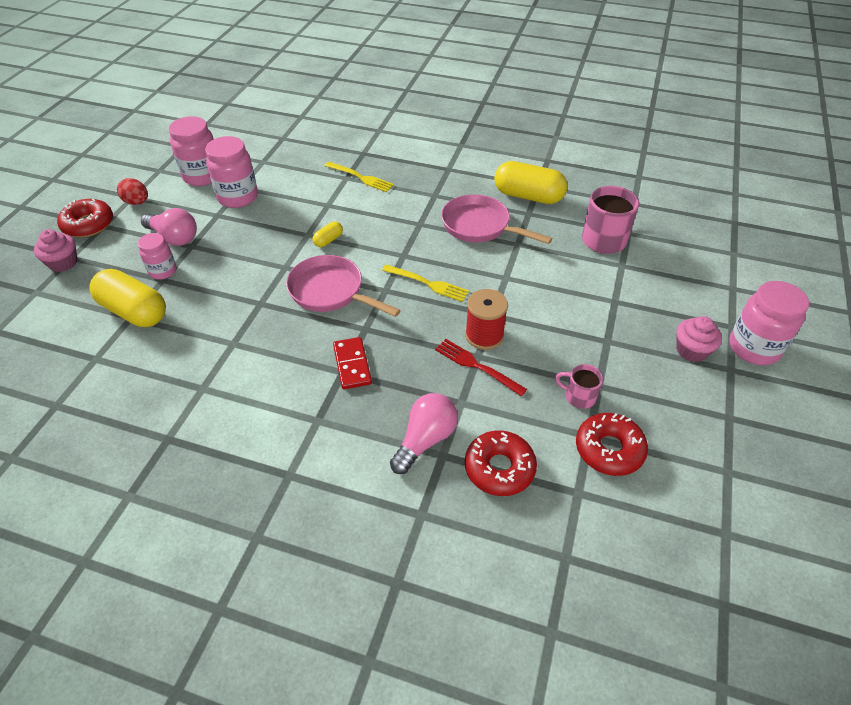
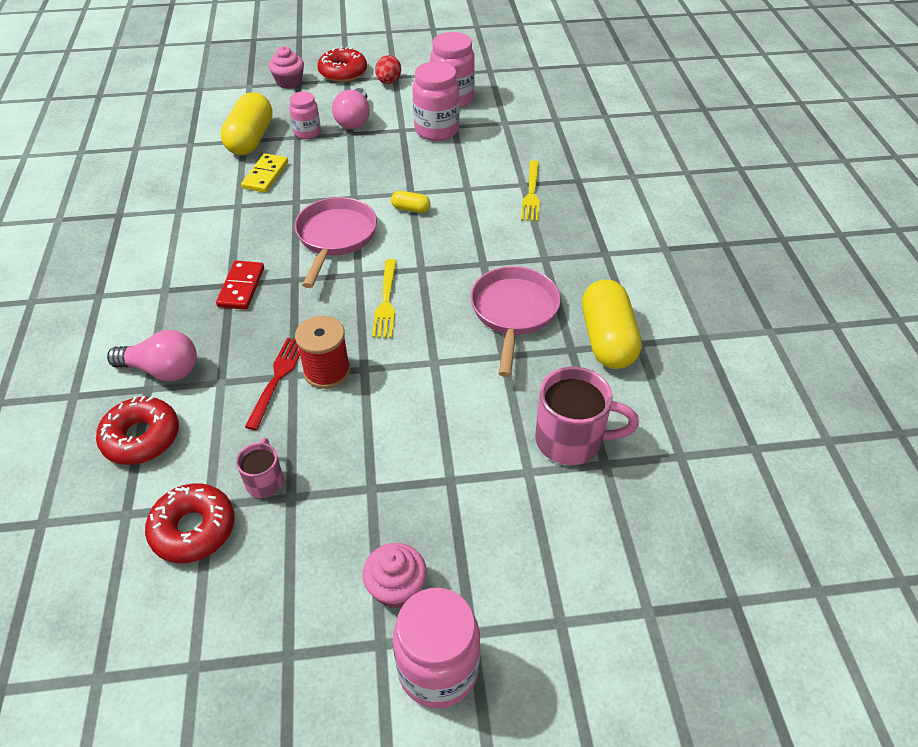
camera: 65 degrees right, 0 degrees up
(203, 314) = (265, 175): none -> yellow domino
(352, 365) = (241, 287): red domino -> red domino turned 45 degrees counterclockwise

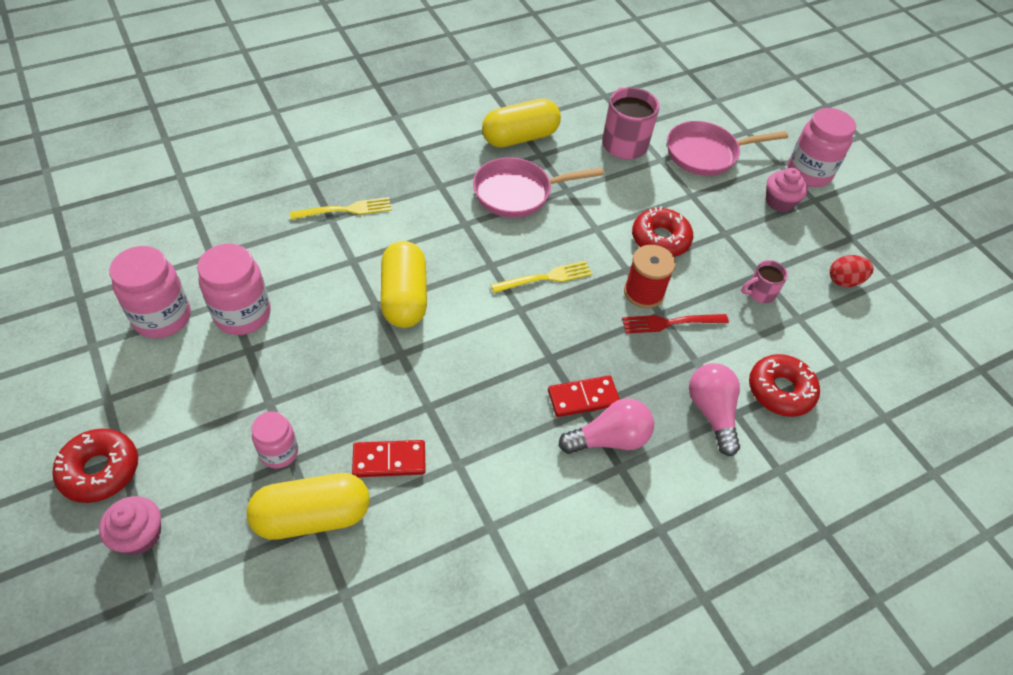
camera: 115 degrees left, 5 degrees up
(193, 529) = (820, 318): red donut -> red donut (660, 239)
(265, 175) = (389, 460): yellow domino -> red domino
(335, 237) = (475, 346): pink pan -> pink pan (706, 154)
(354, 120) = (236, 408): pink light bulb -> pink light bulb (609, 439)
(388, 82) = (124, 401): red egg -> red egg (844, 281)
(411, 209) = (404, 297): yellow capsule -> yellow capsule, size x2.20

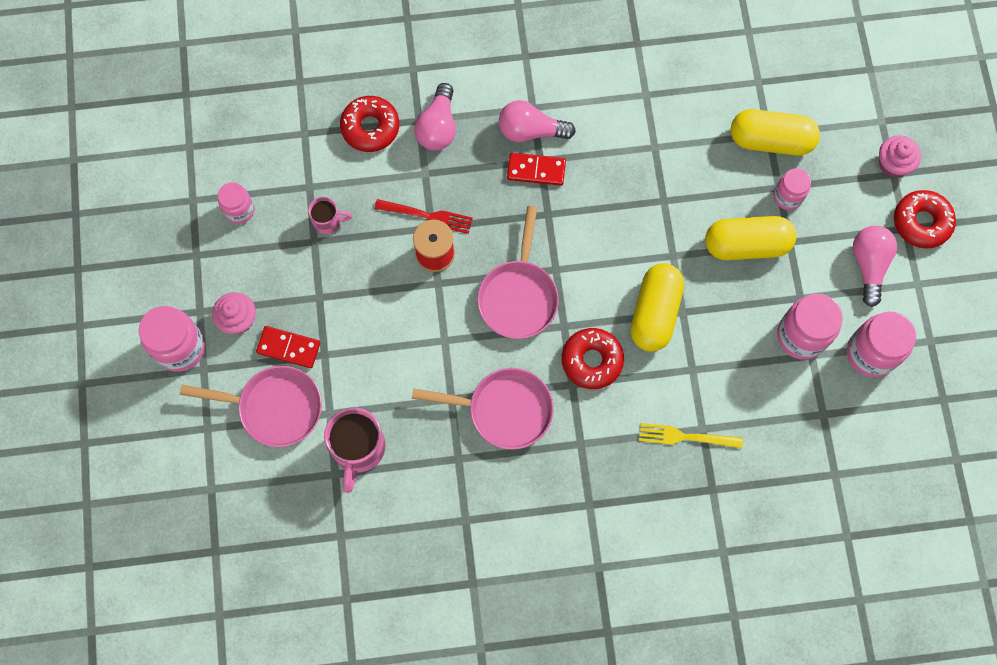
camera: 155 degrees left, 20 degrees up
(169, 403) = (869, 265): none -> pink light bulb
(389, 460) = (706, 165): red domino -> red domino (289, 347)
(520, 137) = (470, 492): yellow capsule -> yellow capsule (746, 244)
(545, 278) = (518, 296): yellow fork -> pink pan
(660, 239) = (387, 308): red donut -> red donut (592, 361)
(844, 281) = (239, 210): red egg -> pink jar

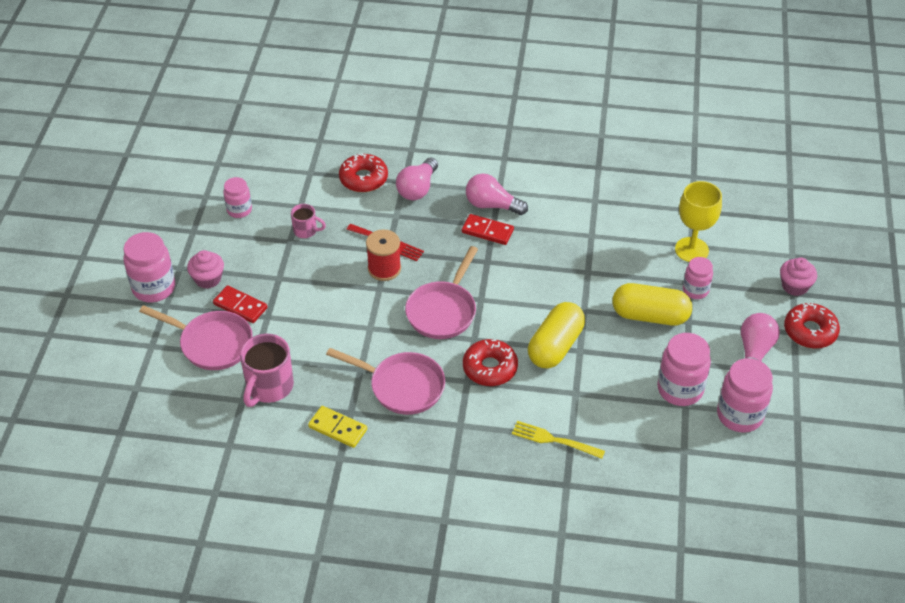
camera: 15 degrees right, 25 degrees down
(451, 483) = (338, 428): none -> yellow domino
(770, 140) = (691, 250): yellow capsule -> yellow goblet

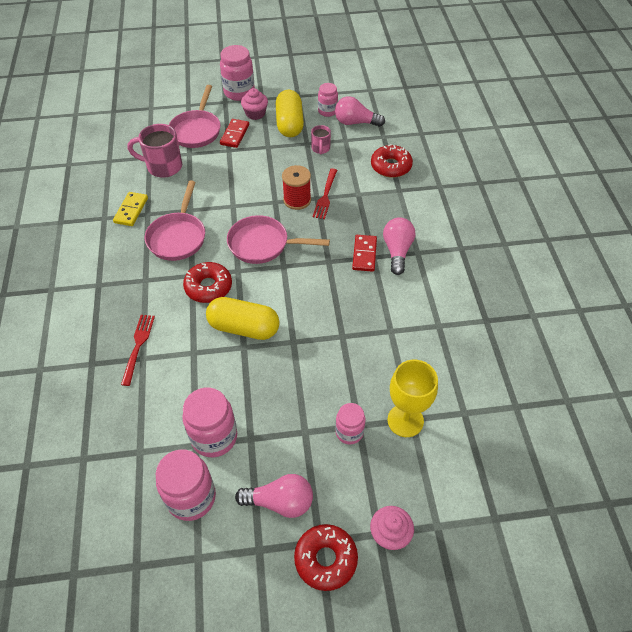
camera: 75 degrees right, 5 degrees up
(417, 188) = (395, 200): pink light bulb -> pink light bulb (355, 122)
(554, 440) = (138, 346): yellow fork -> red fork
(650, 315) = (302, 396): yellow capsule -> yellow capsule (290, 124)

